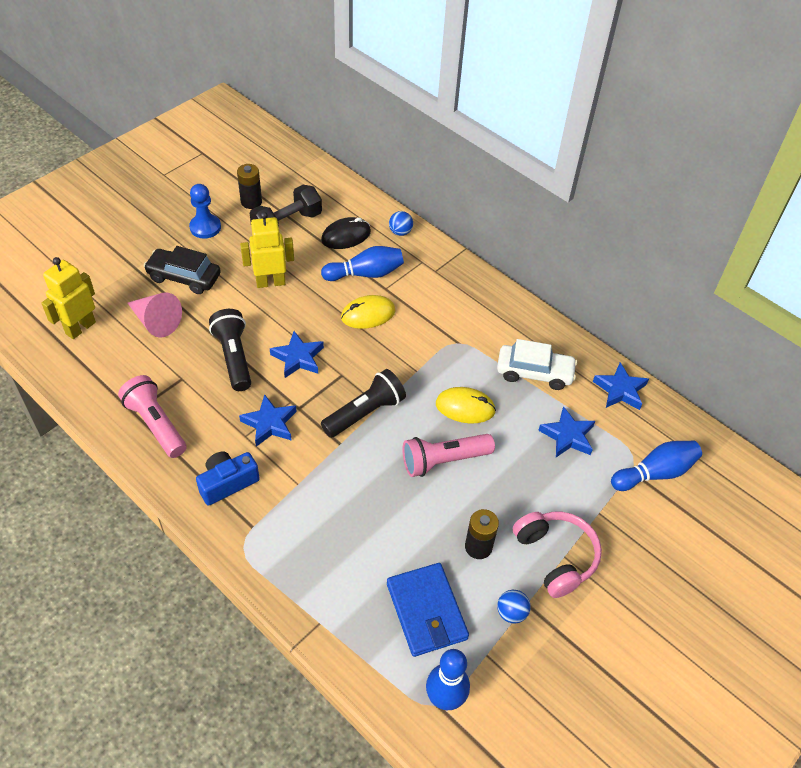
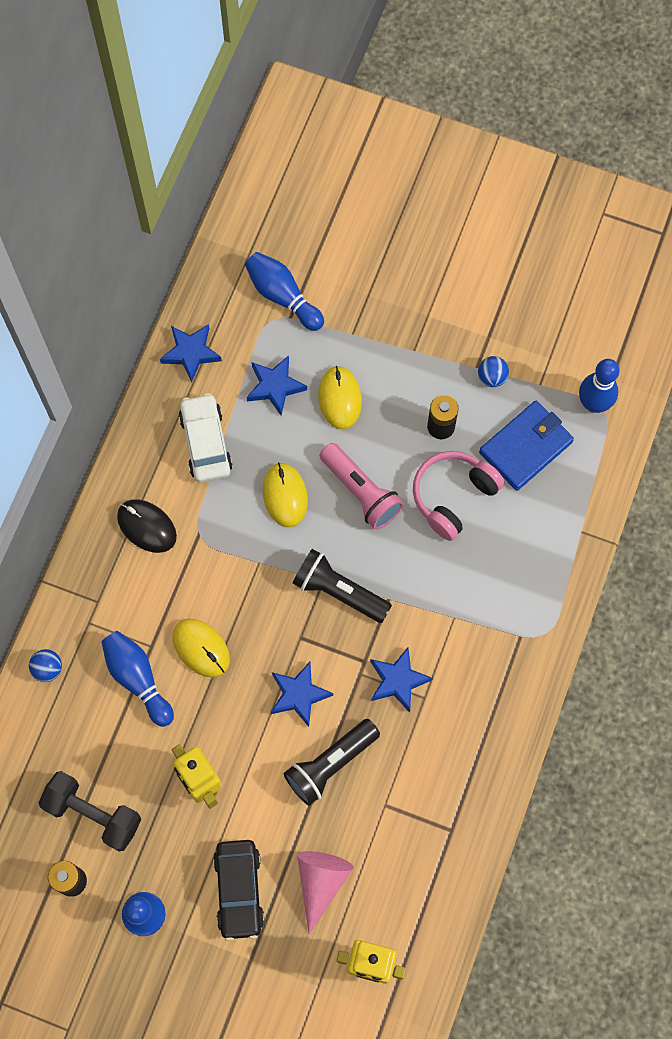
camera: 110 degrees left, 20 degrees up
(156, 424) = (454, 797): pink flashlight -> none
(227, 483) = (486, 685): blue camera -> none
(346, 236) = (83, 731): black mouse -> black mouse (147, 526)
(538, 478) = (340, 398): none -> yellow mouse
(555, 557) = (418, 358): pink headphones -> pink headphones (453, 496)

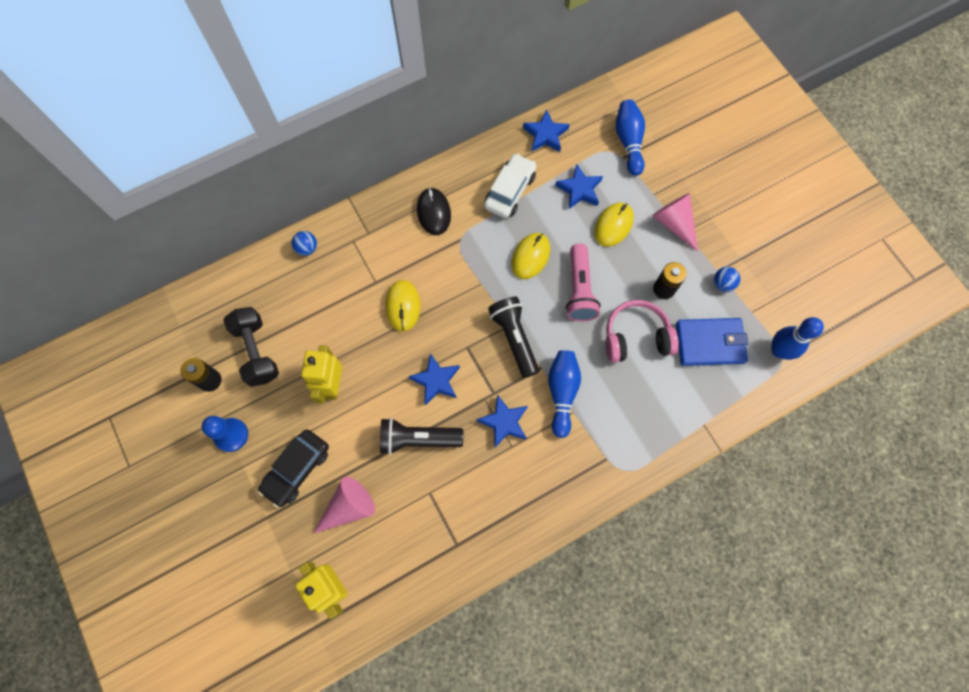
camera: 40 degrees right, 0 degrees up
(138, 679) = (351, 294): blue bowling pin -> blue bowling pin (562, 393)
(397, 350) = (674, 223): none -> pink cone

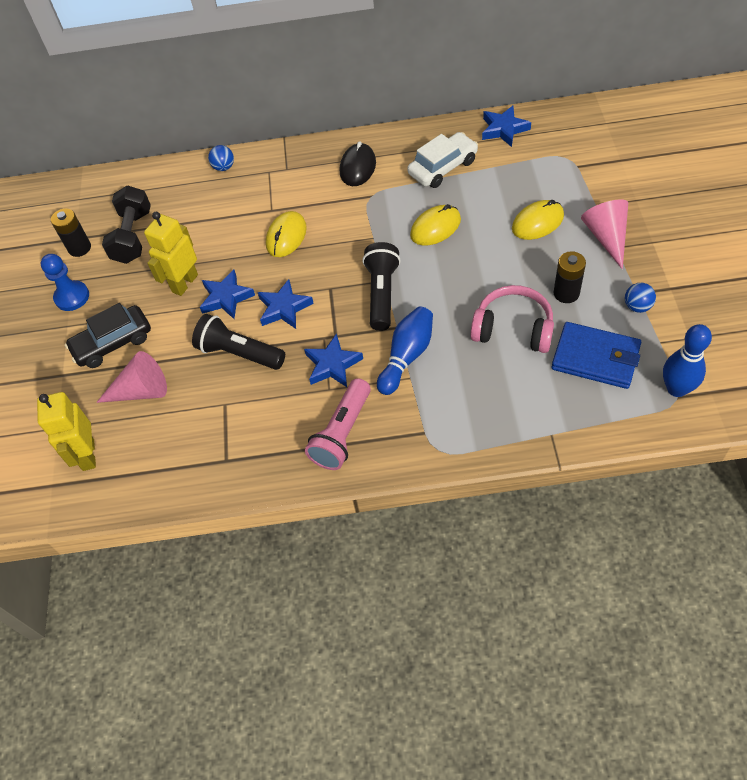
camera: 30 degrees right, 15 degrees down
(579, 190) = (516, 183): blue star -> blue star (226, 298)
(579, 290) = (472, 269): pink flashlight -> pink flashlight (342, 433)
(628, 142) = (590, 154): blue bowling pin -> none

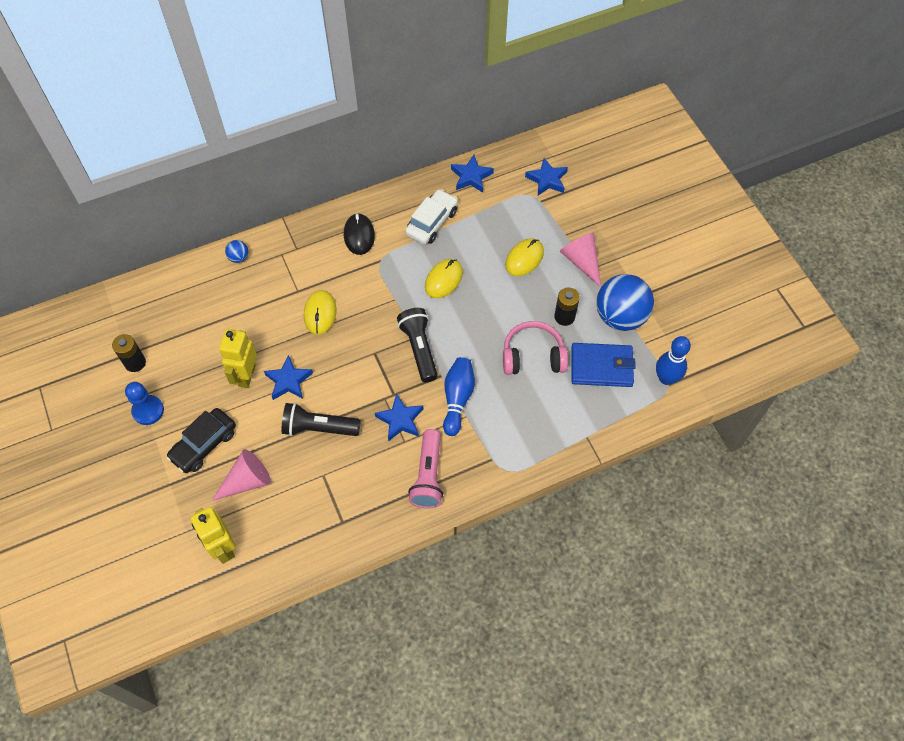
camera: 25 degrees left, 5 degrees up
(133, 237) = (181, 341): black dumbbell -> none
(284, 308) = (342, 379): blue star -> blue star (547, 180)
(637, 306) = (620, 316): blue ball -> blue ball, size x2.37

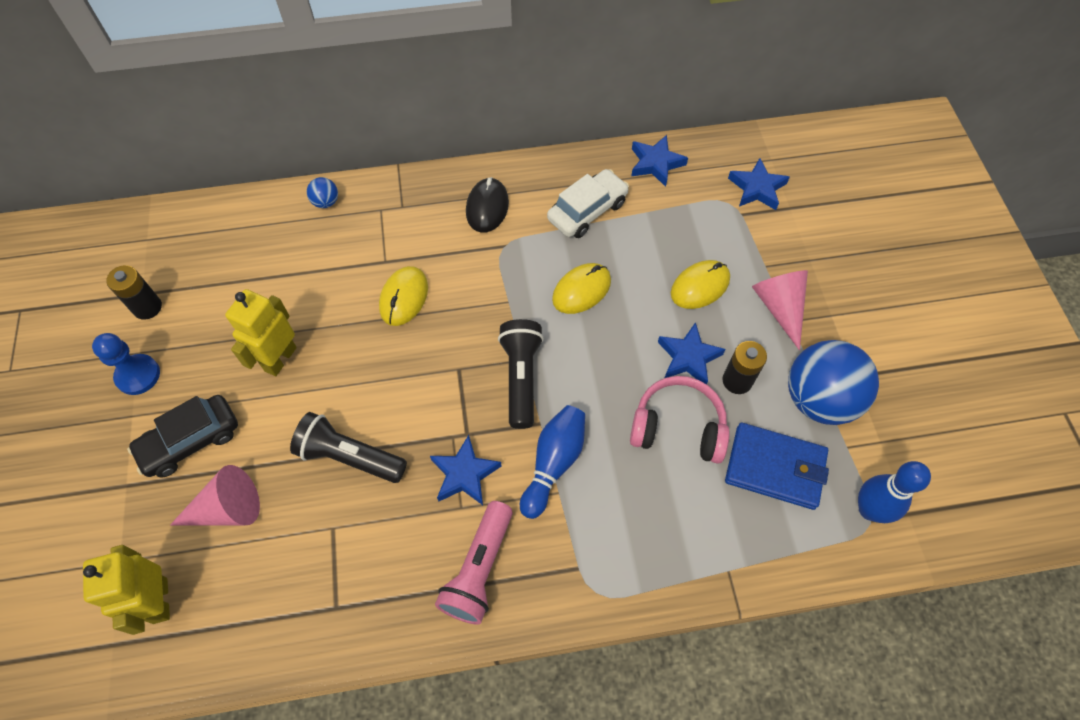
camera: 15 degrees right, 0 degrees up
(288, 381) = (332, 380): blue star -> blue star (688, 357)

